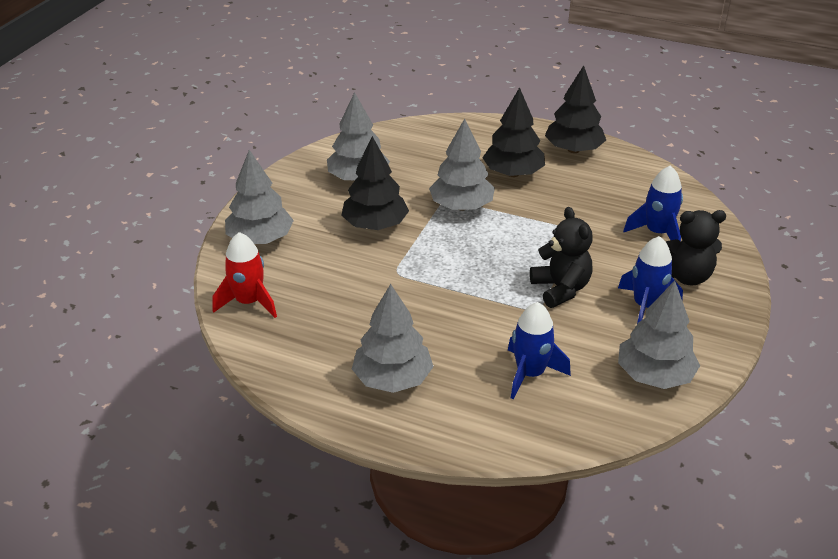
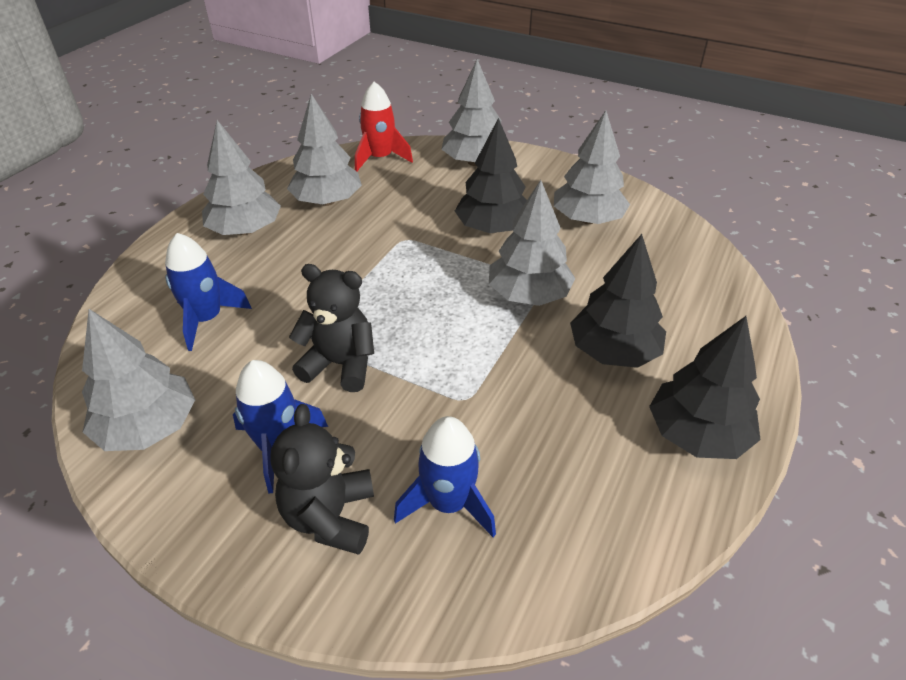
camera: 95 degrees right, 5 degrees up
(335, 329) = (327, 201): none -> grey tree
(560, 289) = (340, 364): black teddy bear -> black teddy bear turned 150 degrees counterclockwise

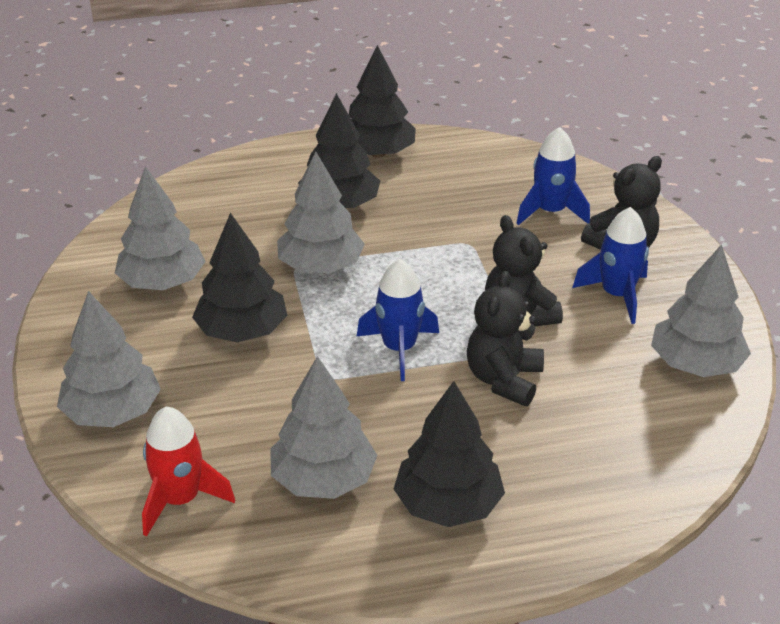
camera: 130 degrees left, 5 degrees down
(207, 319) = (582, 423): blue rocket -> blue rocket (399, 349)
(245, 230) = (448, 504): grey tree -> black tree
(293, 310) = (504, 380): none -> black teddy bear

